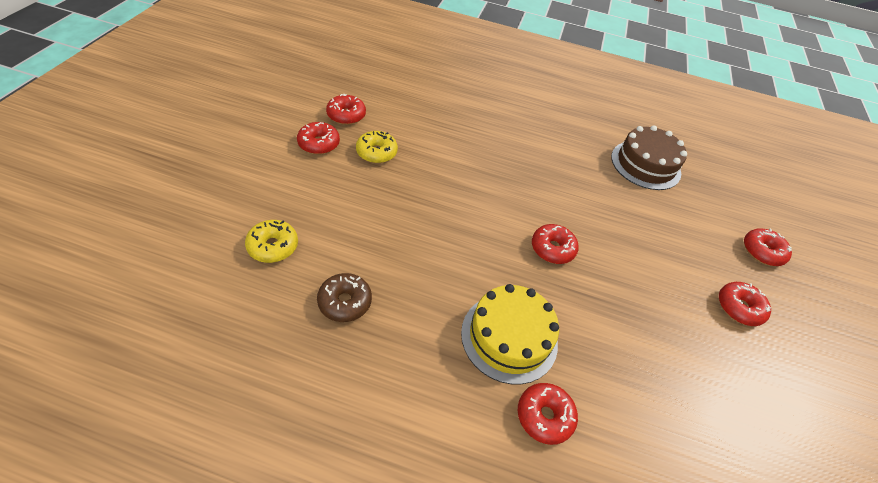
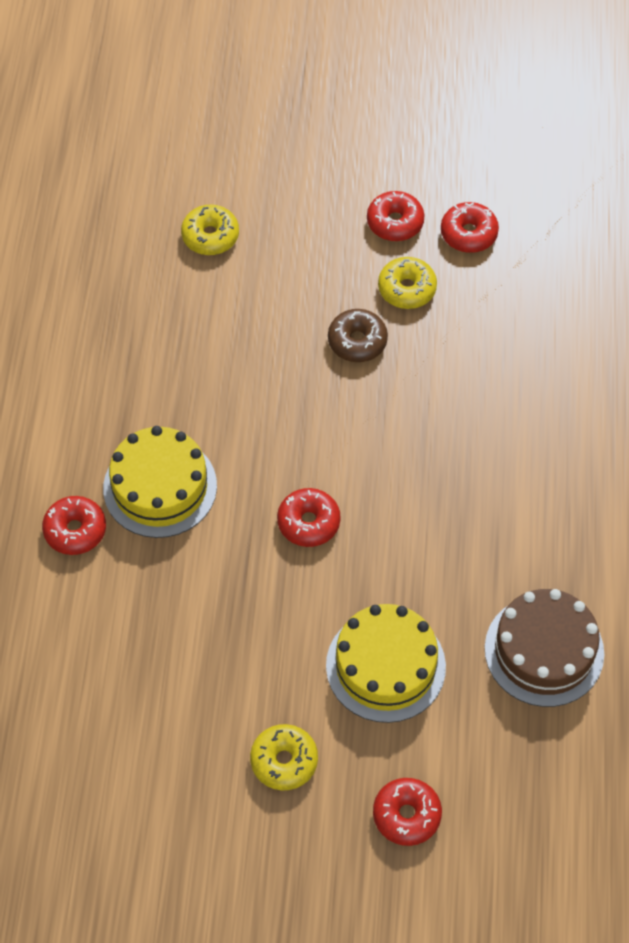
camera: 85 degrees right, 10 degrees up
(345, 302) = (159, 323): brown donut -> brown donut (357, 341)
(661, 236) = (385, 666): none -> yellow cake
(739, 308) = (284, 761): red donut -> yellow donut

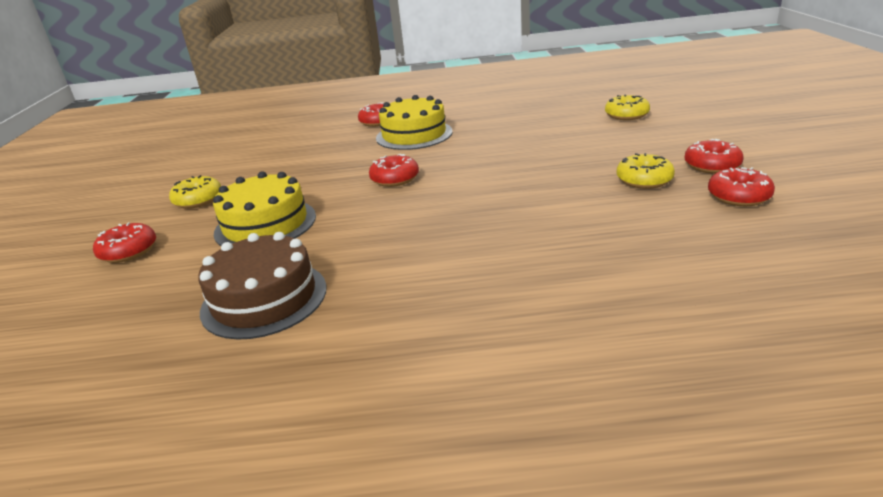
camera: 85 degrees right, 30 degrees down
(357, 341) = (572, 170): brown donut -> none

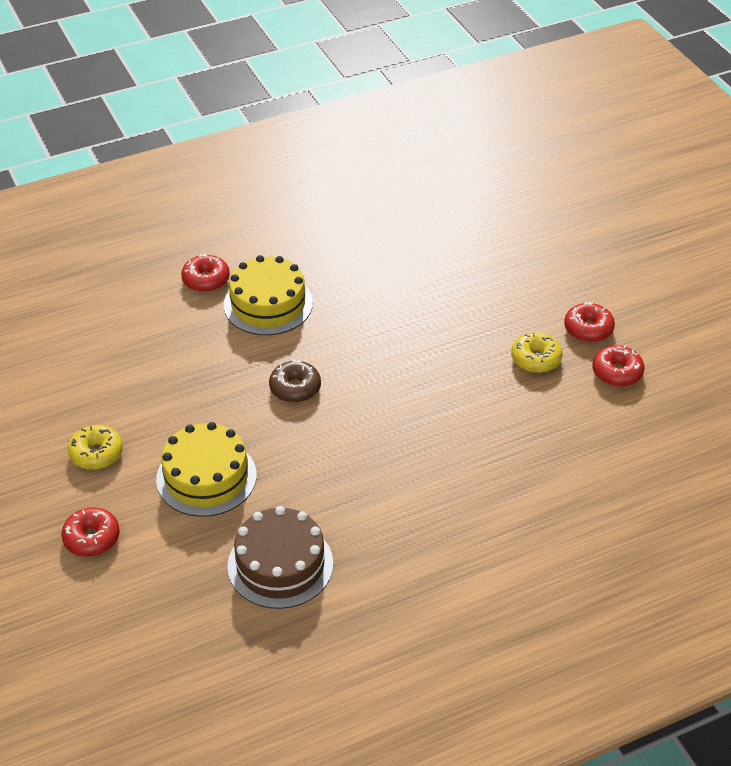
camera: 25 degrees left, 15 degrees up
(395, 179) = (295, 388): red donut -> brown donut
(626, 115) = (488, 244): yellow donut -> none

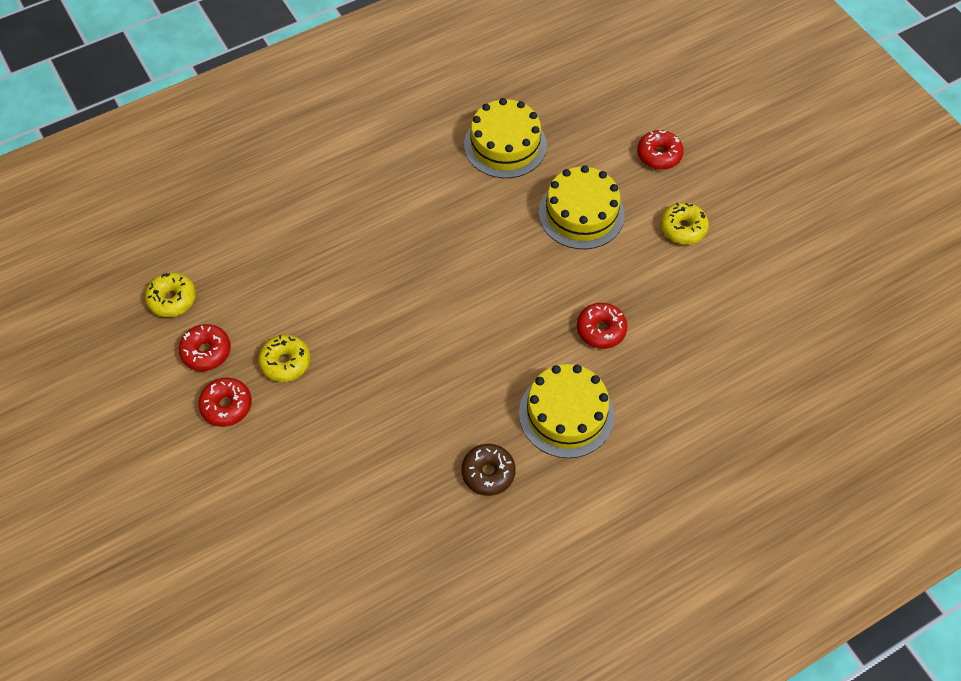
camera: 175 degrees right, 15 degrees up
(206, 280) = (641, 444): red donut -> red donut (601, 330)
(280, 564) = (505, 145): brown cake -> yellow cake
(295, 388) = (520, 309): brown donut -> brown donut (488, 473)
(664, 421) = (172, 299): none -> yellow donut

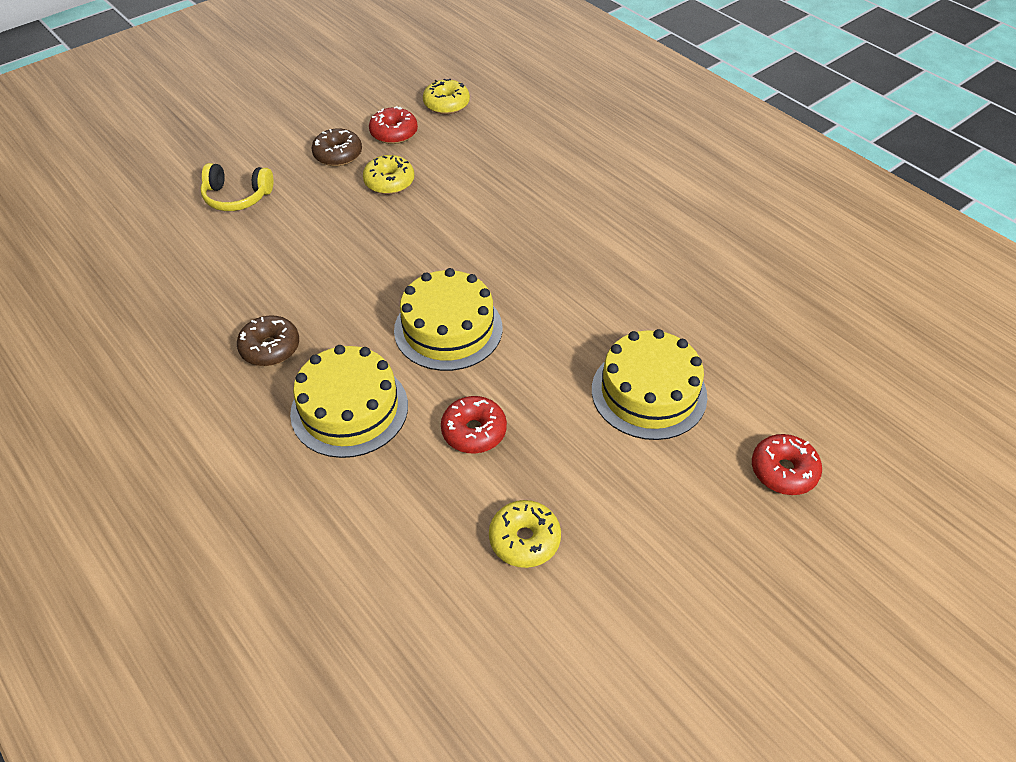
camera: 80 degrees right, 10 degrees down
(227, 406) = (338, 155): red donut -> brown donut
(268, 504) = (237, 197): none -> yellow headphones
(505, 145) = (727, 306): yellow cake -> yellow cake (448, 329)
(683, 228) = (663, 511): yellow donut -> yellow donut (524, 539)

